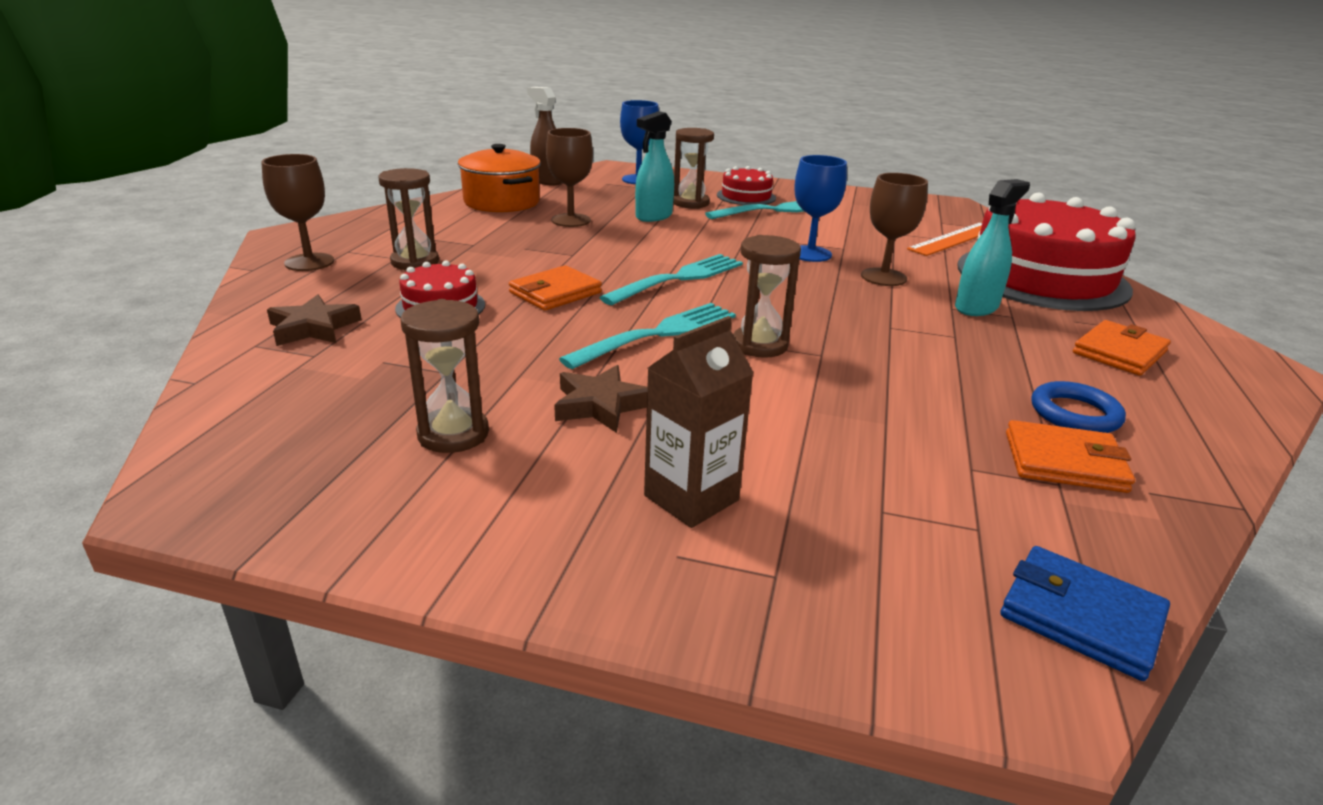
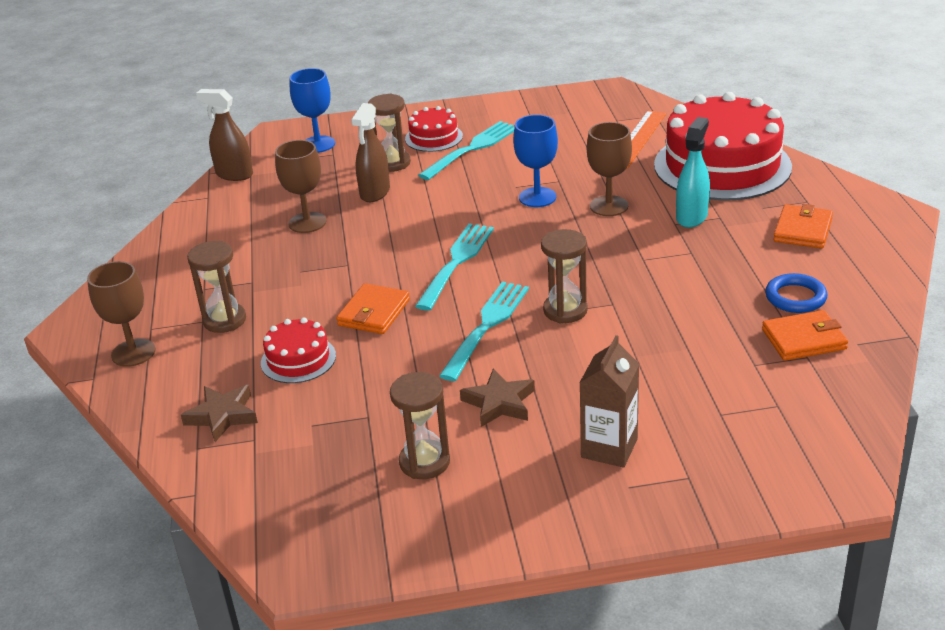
camera: 20 degrees left, 5 degrees up
(502, 202) = (221, 219): orange pot -> none
(653, 216) = (375, 193): turquoise spray bottle -> brown spray bottle
(1081, 616) = (849, 438): blue wallet -> none

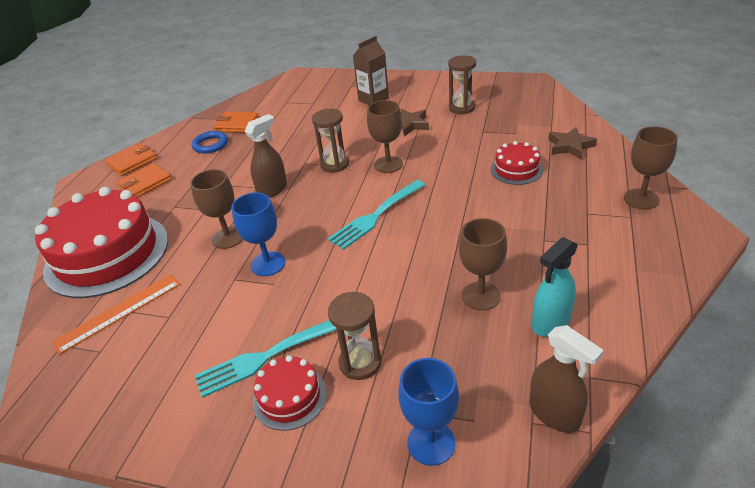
camera: 155 degrees left, 5 degrees up
(224, 320) = (568, 209): brown hourglass -> none
(374, 312) = (454, 190): orange wallet -> orange wallet (132, 162)
(375, 193) = (400, 318): brown spray bottle -> brown spray bottle (272, 190)
(486, 327) = (388, 164): turquoise fork -> brown goblet
(691, 217) = (189, 211): turquoise spray bottle -> turquoise spray bottle (550, 323)

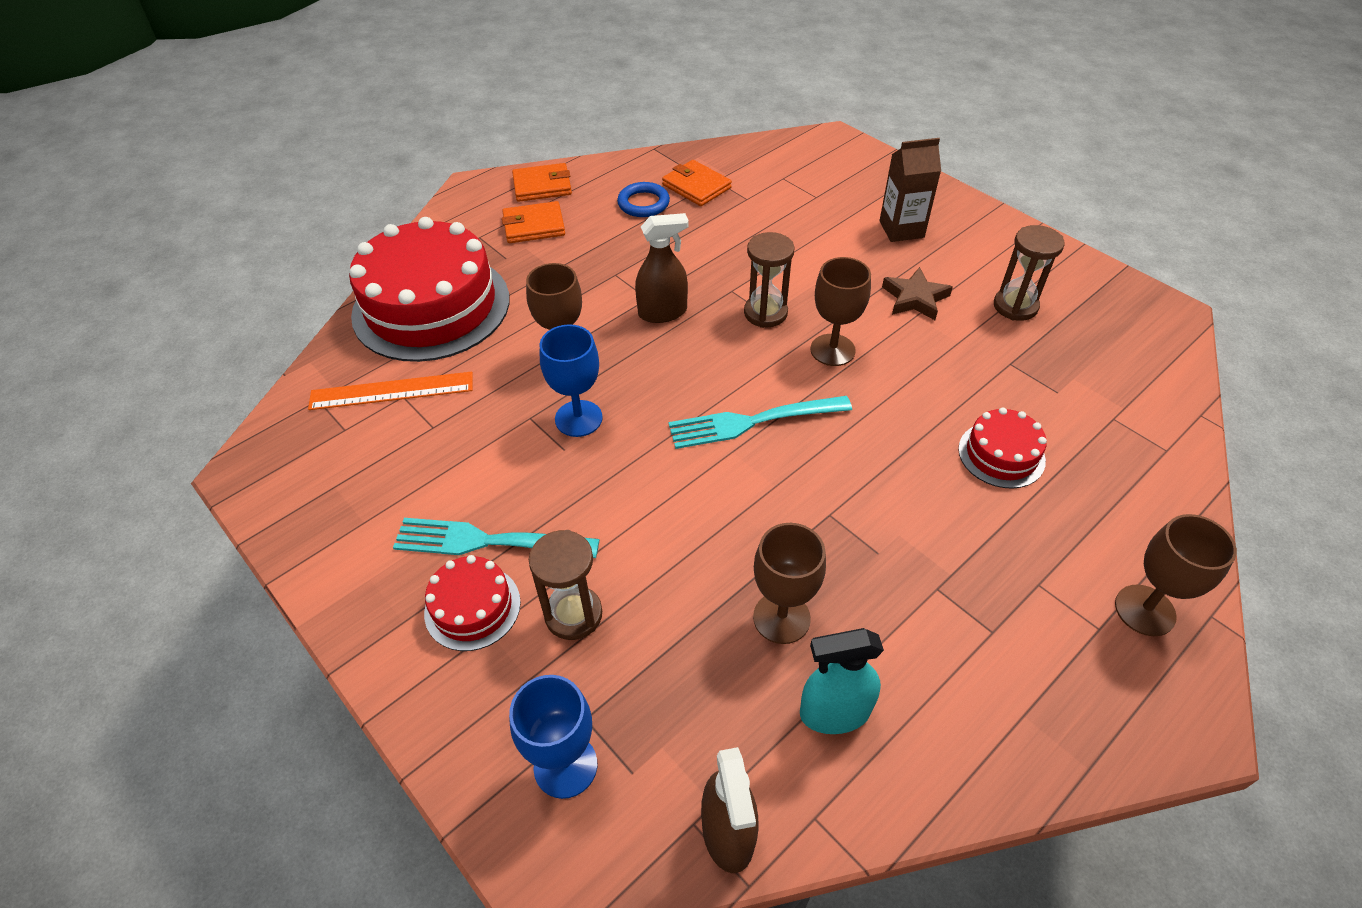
camera: 30 degrees right, 10 degrees up
(570, 146) = (1119, 459): brown star -> none

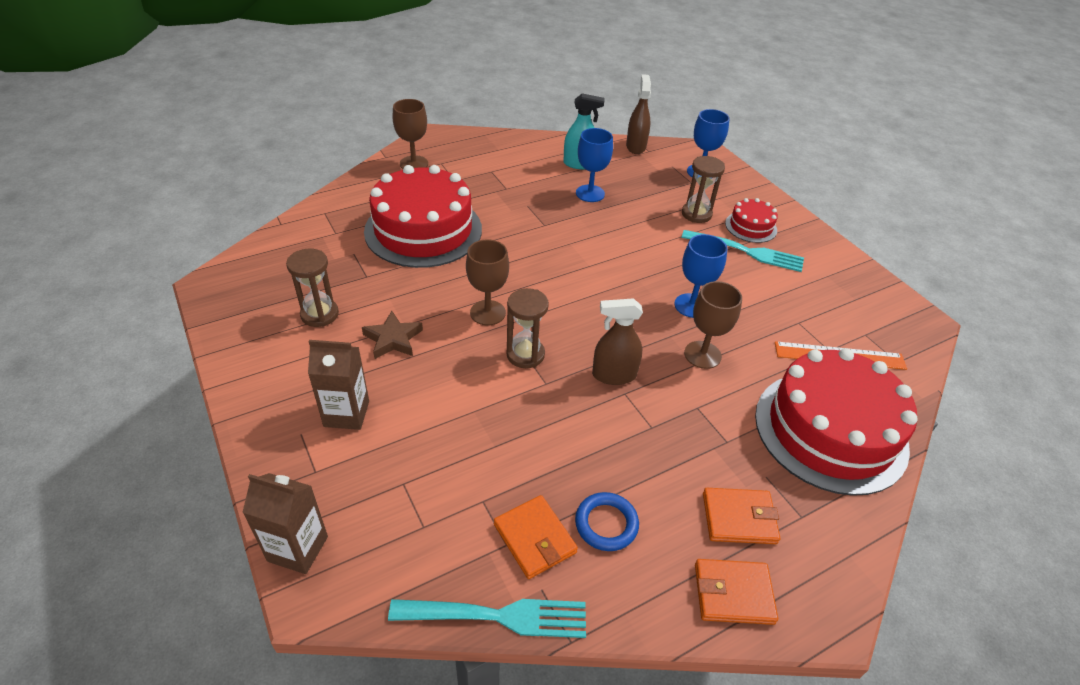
camera: 170 degrees left, 5 degrees down
(754, 421) = (568, 278): turquoise fork -> turquoise fork (496, 616)
(781, 618) = (590, 193): brown goblet -> blue goblet
(862, 153) = (298, 548): none -> brown carton
(1001, 454) = (423, 230): red cake -> red cake, size x2.18

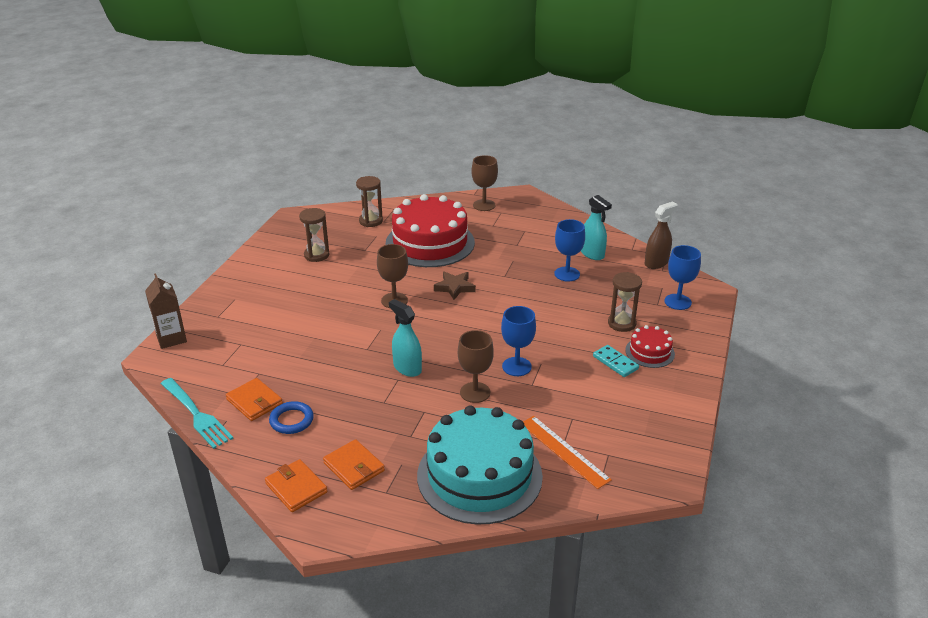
camera: 50 degrees right, 10 degrees down
(346, 413) = (262, 303): brown carton -> none
(393, 339) = (330, 285): brown star -> brown star (454, 287)
(525, 354) = (379, 330): brown hourglass -> brown hourglass (371, 221)
(534, 538) = (254, 402): orange wallet -> orange wallet turned 60 degrees counterclockwise
(613, 375) = (407, 368): brown spray bottle -> turquoise spray bottle
(746, 251) = (615, 363): turquoise fork -> turquoise domino
(830, 430) = (479, 475): red cake -> turquoise cake

